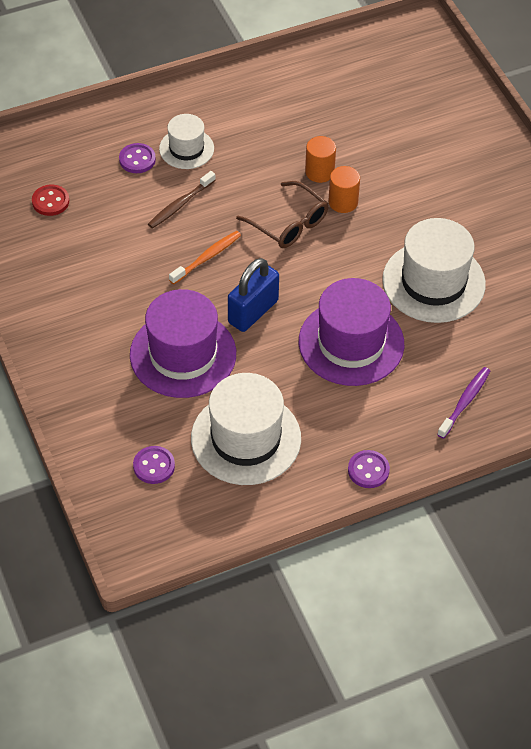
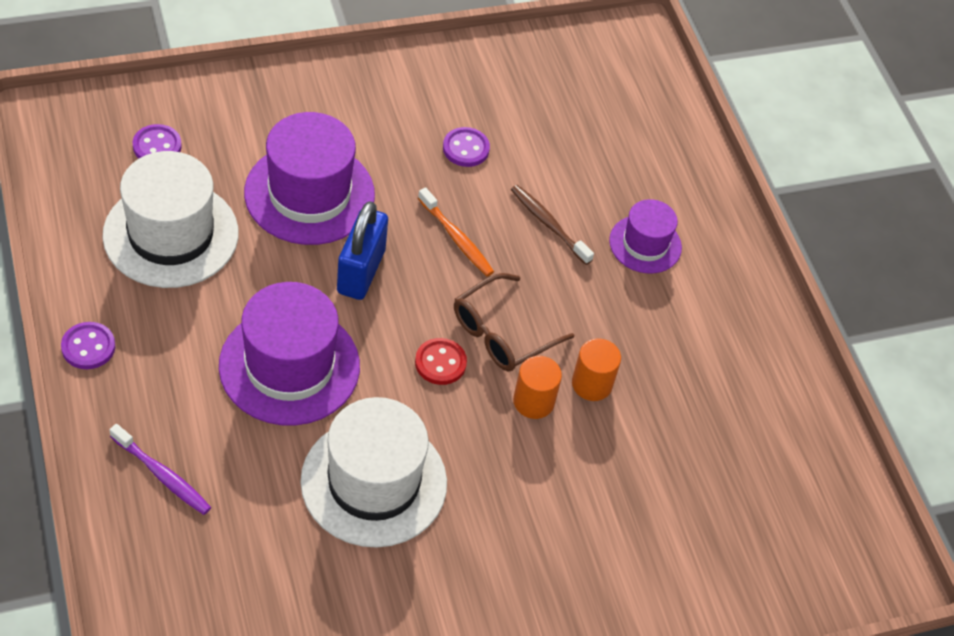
camera: 90 degrees right, 0 degrees up
(50, 201) = (567, 102): red button -> red button (440, 363)
(137, 159) = (629, 192): purple button -> purple button (466, 149)
(186, 149) = (645, 244): white hat -> purple hat
(253, 312) = (361, 271): blue padlock -> blue padlock turned 60 degrees clockwise

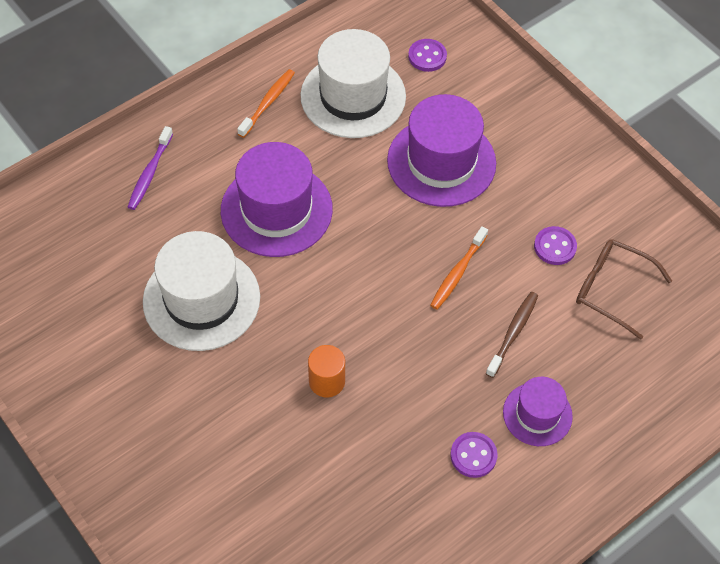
camera: 75 degrees right, 5 degrees up
(88, 347) = (232, 91): purple button -> purple button (473, 455)
(129, 318) = (268, 103): none -> orange toothbrush
(361, 271) = (387, 221): blue padlock -> none
(440, 363) = (330, 304): red button -> none
(502, 333) = (381, 337): brown glasses -> brown glasses (612, 289)
(592, 384) = (366, 419): orange cylinder -> none

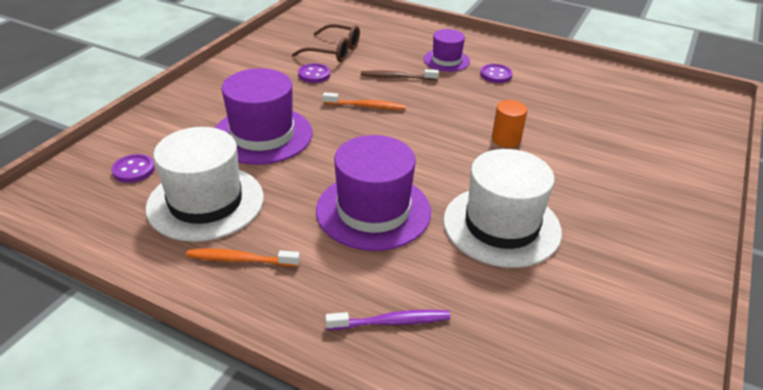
camera: 115 degrees left, 20 degrees down
(612, 289) = (334, 51): brown glasses -> brown glasses turned 75 degrees counterclockwise

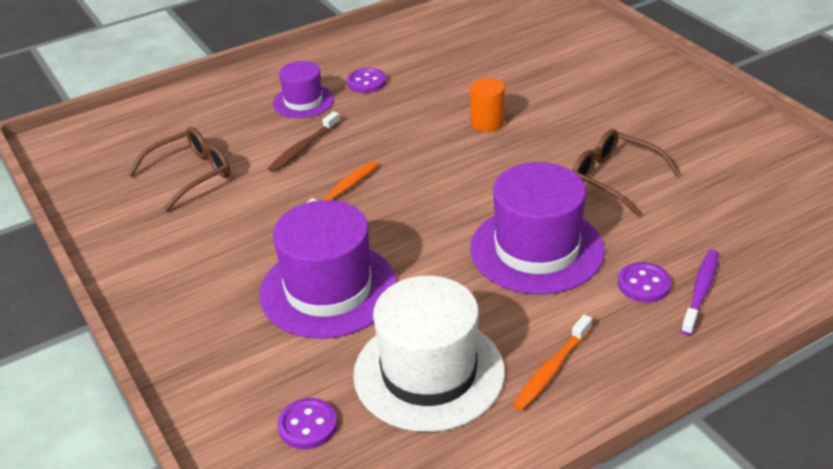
camera: 55 degrees left, 0 degrees up
(314, 74) = (230, 208): purple button -> purple button (644, 284)
(501, 225) = (614, 178): white hat -> brown glasses

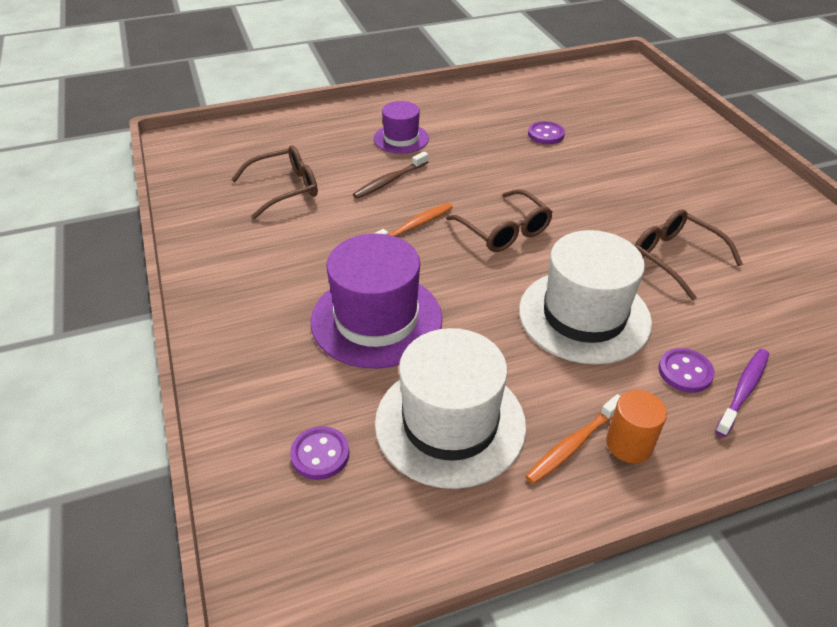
camera: 10 degrees right, 5 degrees up
(366, 82) = (461, 130): purple button -> purple button (546, 134)
(437, 180) = (504, 231): none -> brown glasses
(487, 123) = (563, 184): orange cylinder -> orange cylinder (629, 444)
(537, 249) = (584, 316): purple hat -> white hat

